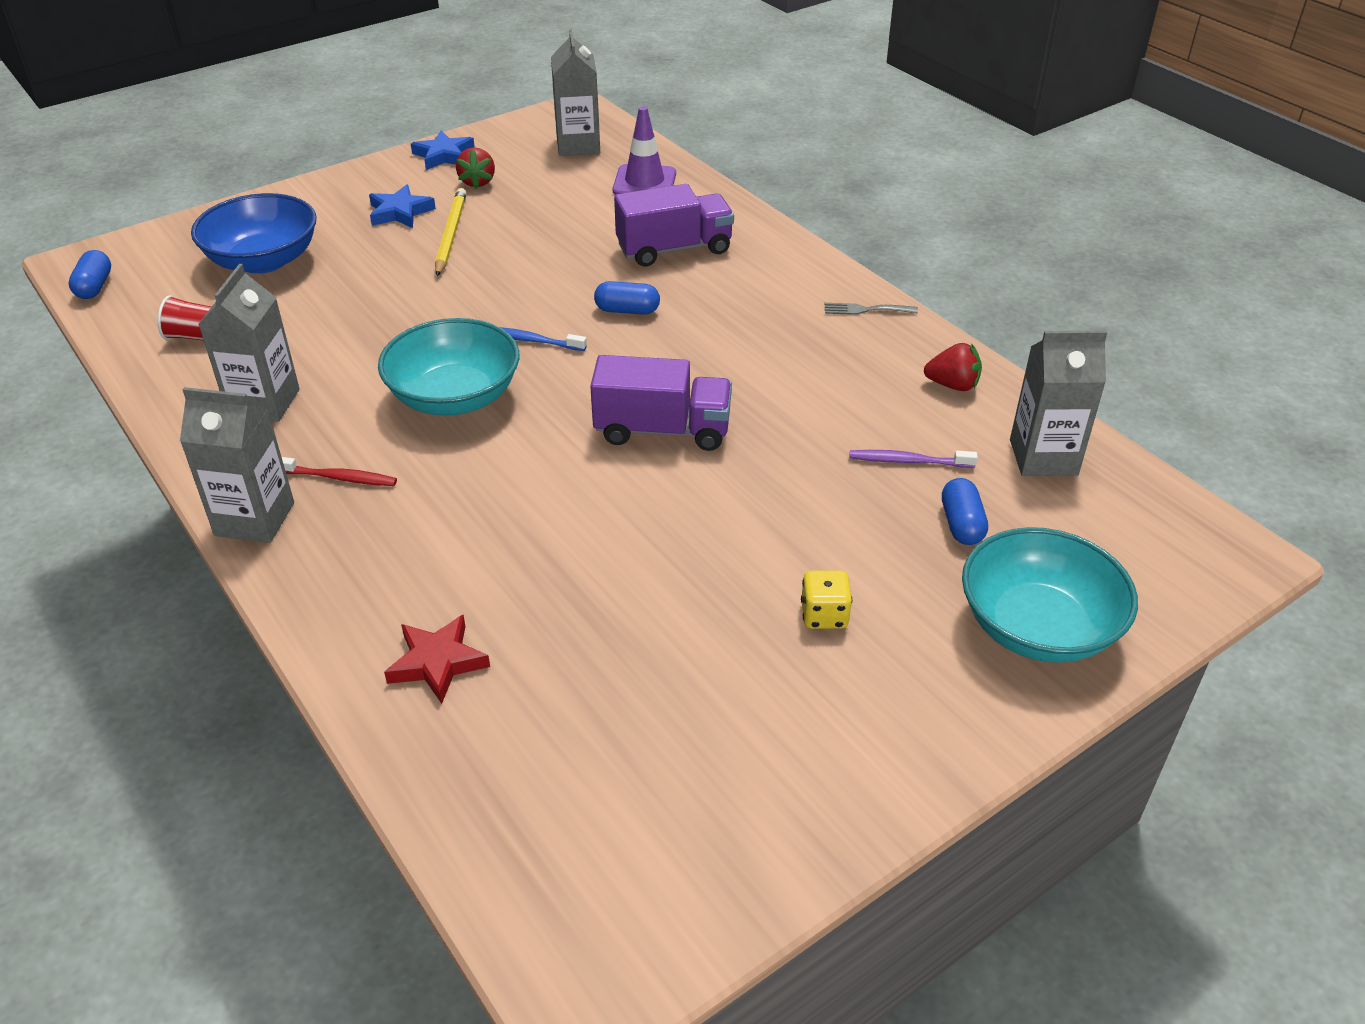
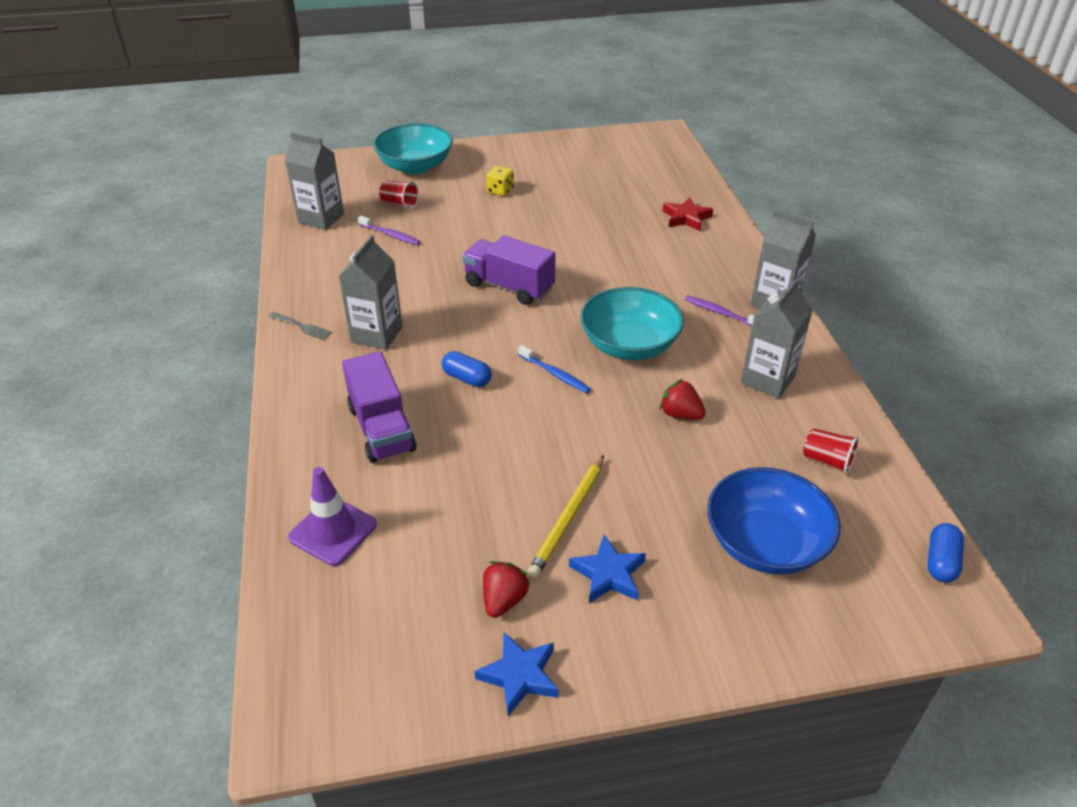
camera: 155 degrees left, 0 degrees up
(338, 478) = (721, 313): red toothbrush -> purple toothbrush
(578, 145) = (350, 633): grey carton -> grey carton (377, 334)
(674, 249) = (381, 428): purple truck -> purple truck turned 120 degrees counterclockwise
(952, 385) = (315, 264): red strawberry -> red strawberry (680, 414)
(961, 524) = (400, 204): blue capsule -> red cup

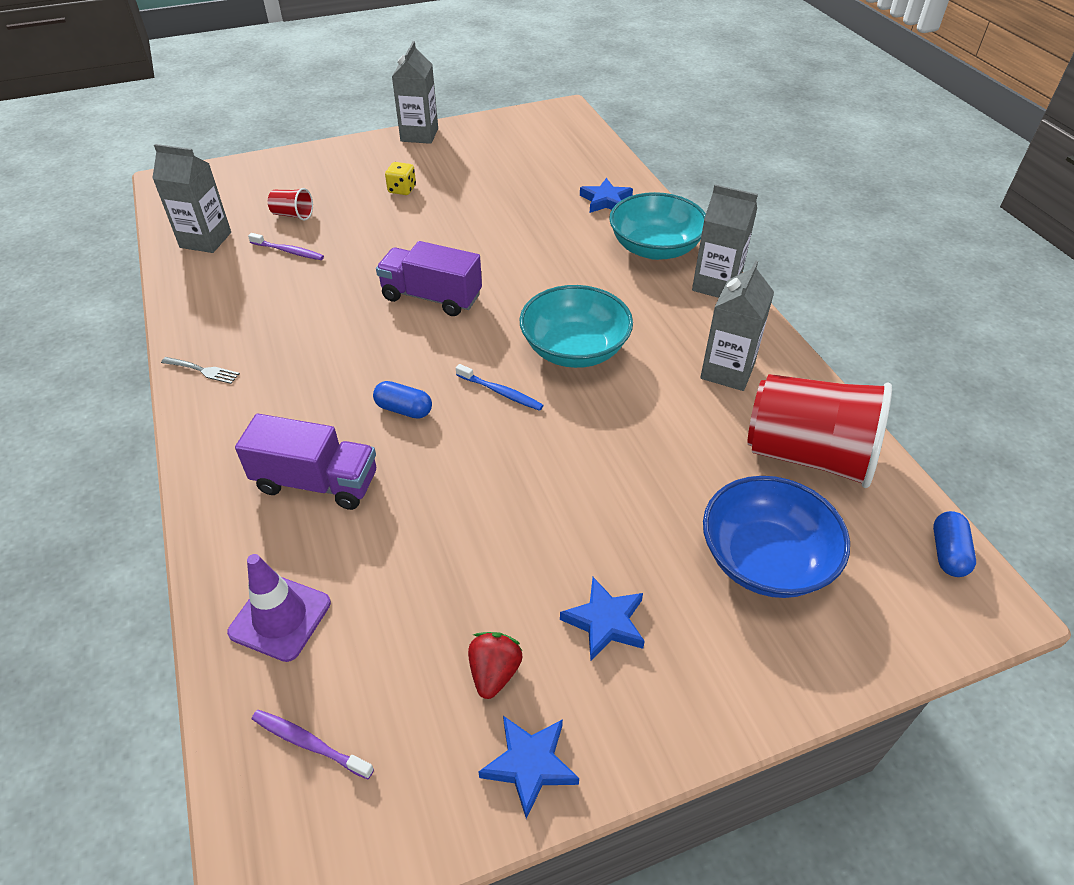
camera: 10 degrees left, 5 degrees up
(377, 334) = (292, 370): grey carton -> grey carton (419, 135)
(381, 428) = (316, 482): purple truck -> purple truck turned 45 degrees counterclockwise
(415, 166) = (303, 170): turquoise bowl -> turquoise bowl (655, 248)
(568, 518) = (548, 561): yellow pencil -> none
(680, 414) = (645, 422): red strawberry -> none
(686, 218) = (605, 201): red star -> blue star
(721, 313) = (663, 302): purple toothbrush -> purple toothbrush (310, 744)
(827, 461) = (808, 455): red cup -> red cup, size x2.41

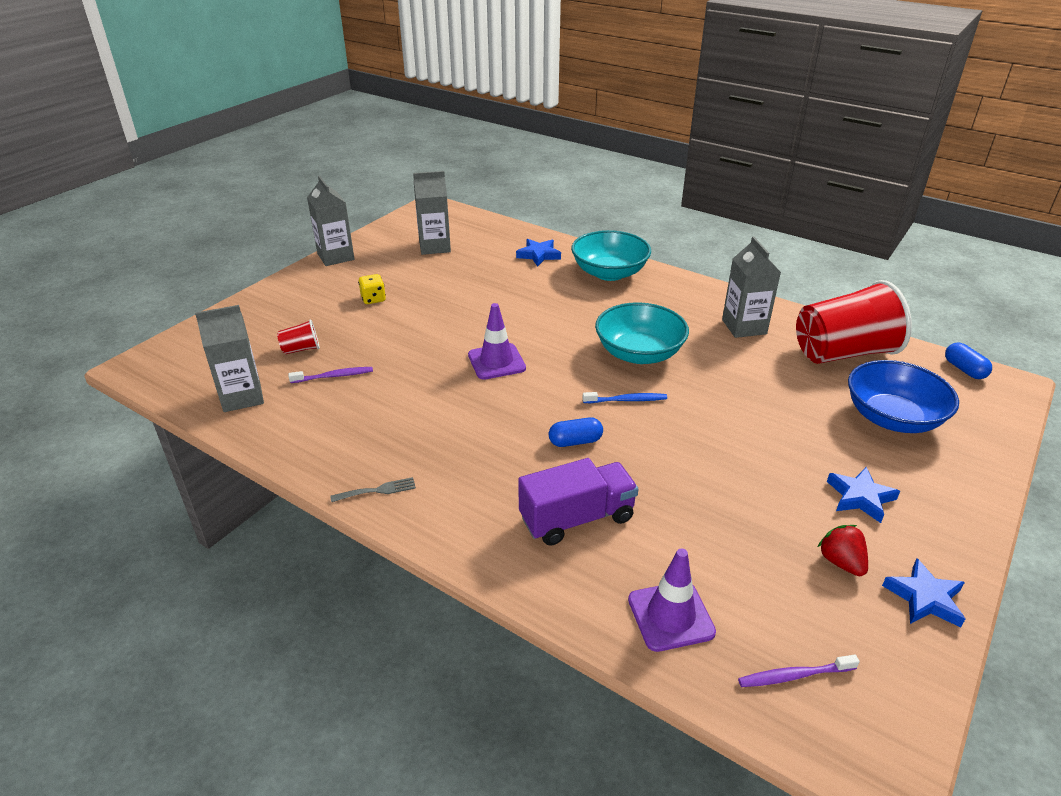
camera: 35 degrees left, 10 degrees down
(431, 297) = (496, 362): purple truck -> purple traffic cone
(716, 285) = (674, 280): grey carton -> grey carton (434, 247)

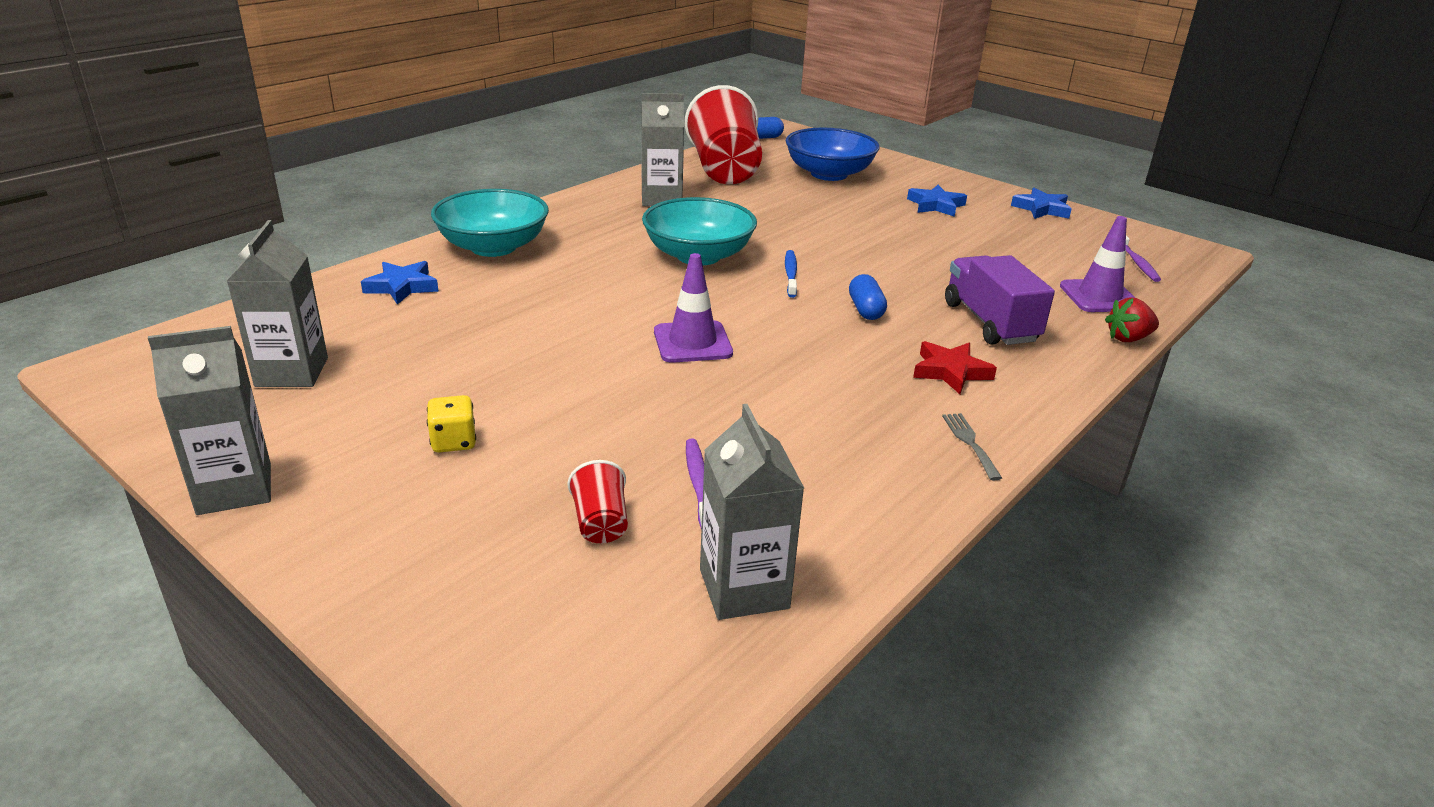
camera: 85 degrees left, 5 degrees down
(480, 486) = (950, 371): none -> red star
(841, 562) = (1014, 226): red strawberry -> red strawberry (1128, 338)

